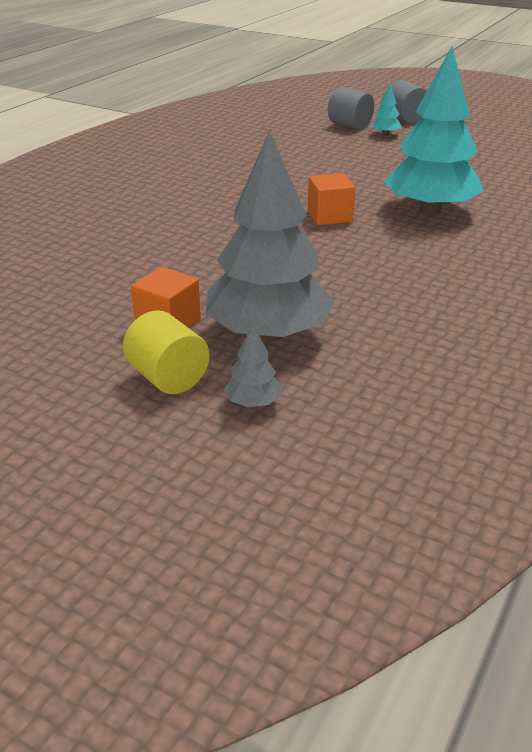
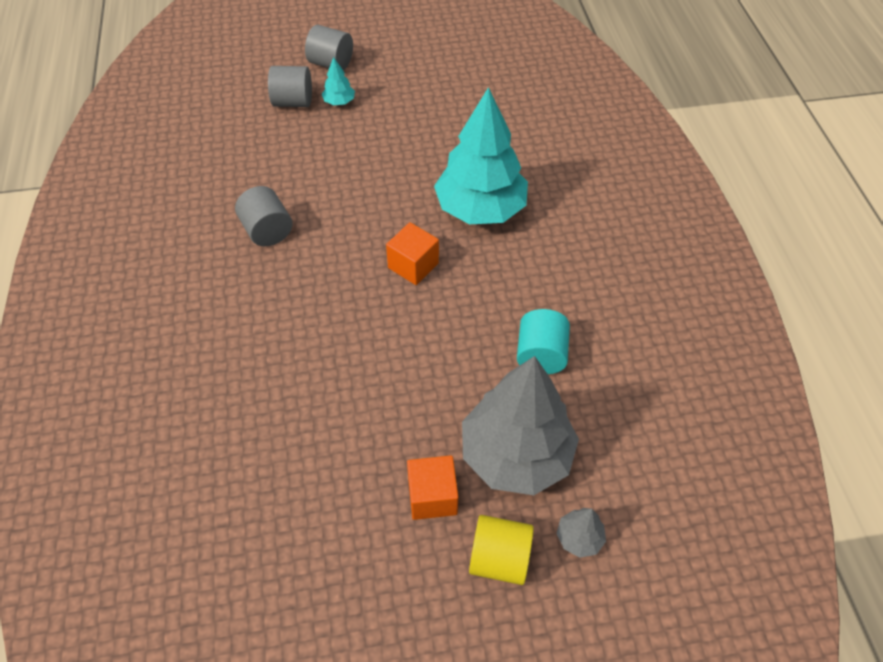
camera: 40 degrees left, 20 degrees up
(245, 168) = (267, 231): none -> grey cylinder
(372, 295) = (540, 355): none -> turquoise cylinder

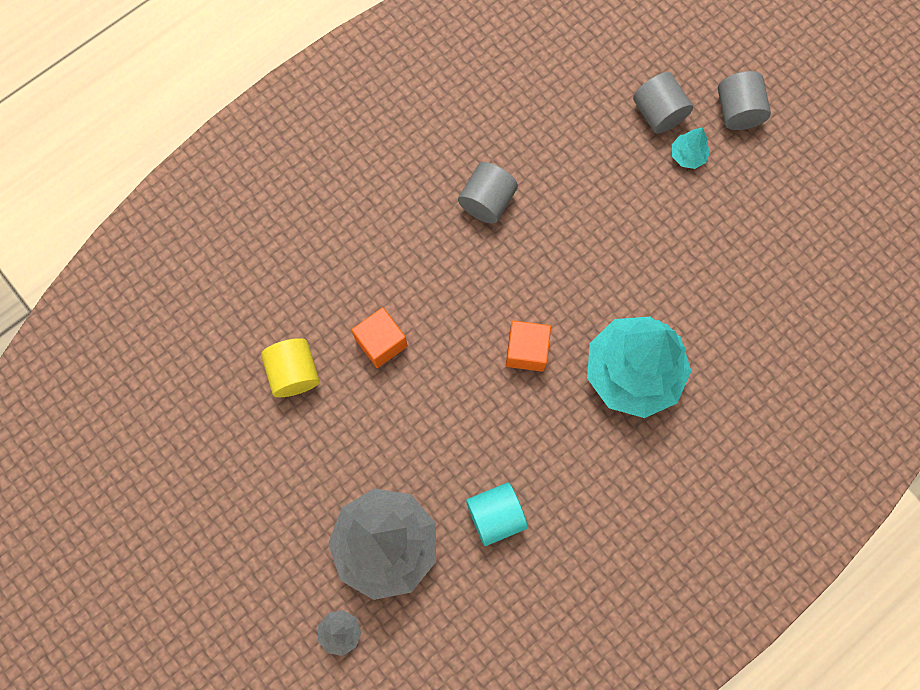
camera: 60 degrees right, 20 degrees up
(432, 496) = (312, 498): orange cube -> orange cube (381, 342)
(499, 558) = (290, 578): yellow cylinder -> yellow cylinder (294, 373)

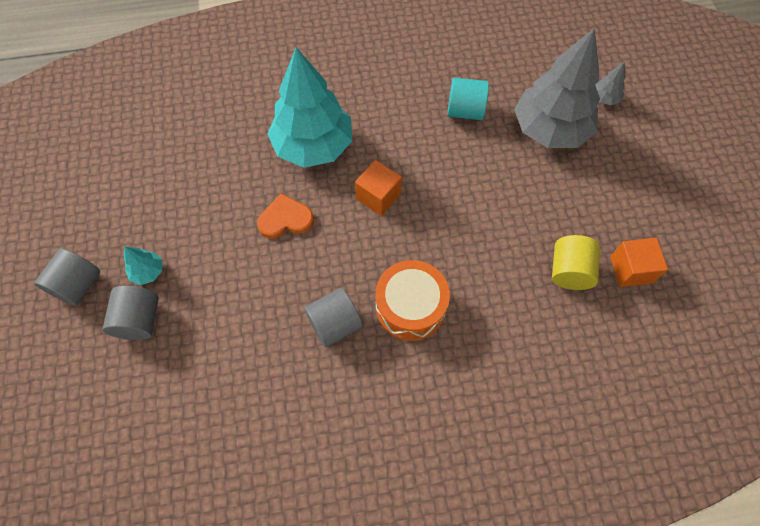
camera: 150 degrees left, 10 degrees down
(381, 342) = (487, 258): orange cube -> orange cube (631, 269)
(428, 254) = (410, 306): none -> orange drum
(601, 274) = (285, 219): none -> orange heart

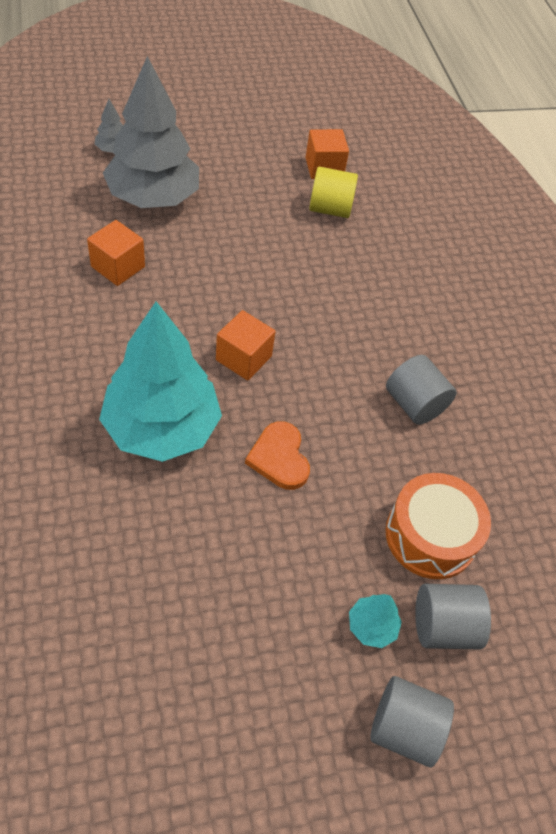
camera: 100 degrees left, 10 degrees down
(410, 306) = (384, 335): orange drum -> orange drum (430, 535)
(465, 111) = (118, 267): turquoise cylinder -> orange cube

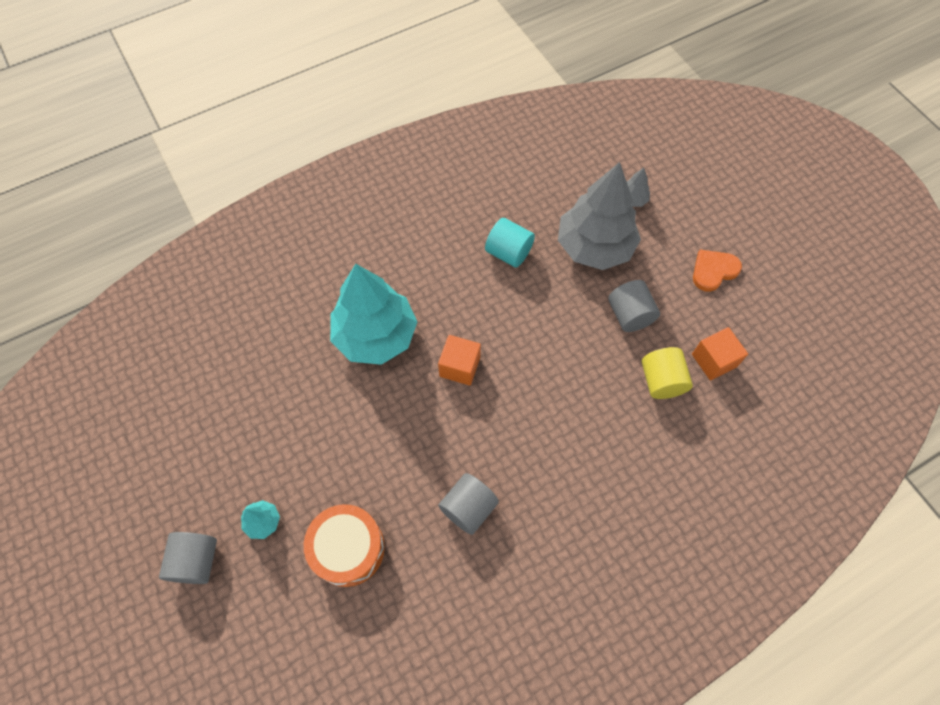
camera: 80 degrees right, 10 degrees up
(118, 267) = (508, 252): orange cube -> turquoise cylinder
(279, 458) = (378, 420): orange heart -> orange heart (713, 271)
(443, 626) = (276, 574): grey cylinder -> grey cylinder (629, 315)

